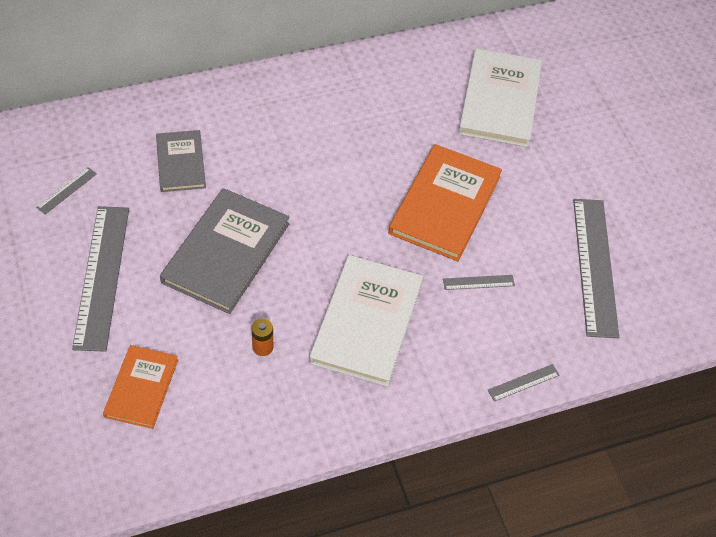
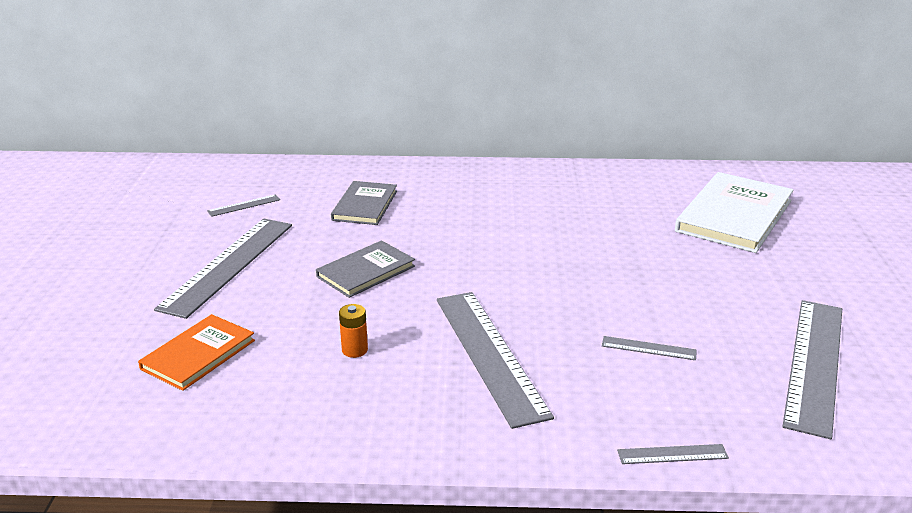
camera: 25 degrees right, 25 degrees down
(226, 253) = (366, 271): grey book -> grey book, size x0.60
(366, 322) = (489, 354): white book -> grey ruler
(445, 204) = (634, 279): orange book -> none

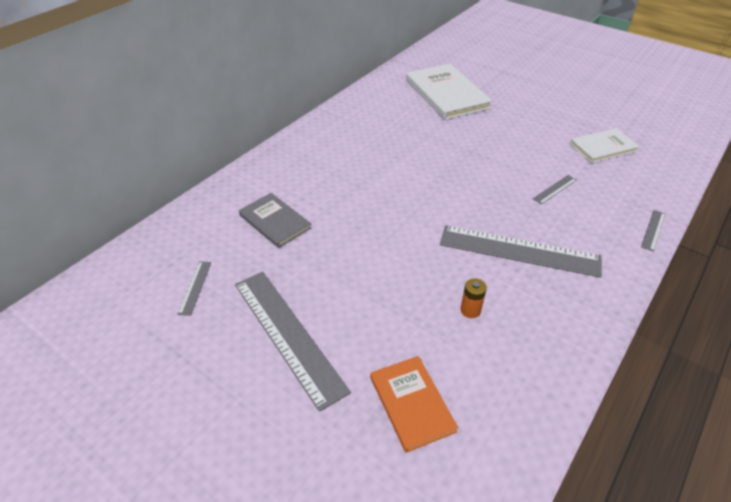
camera: 55 degrees left, 15 degrees up
(366, 271) = (372, 261): grey book -> none
(814, 363) = (603, 147): grey ruler -> white book

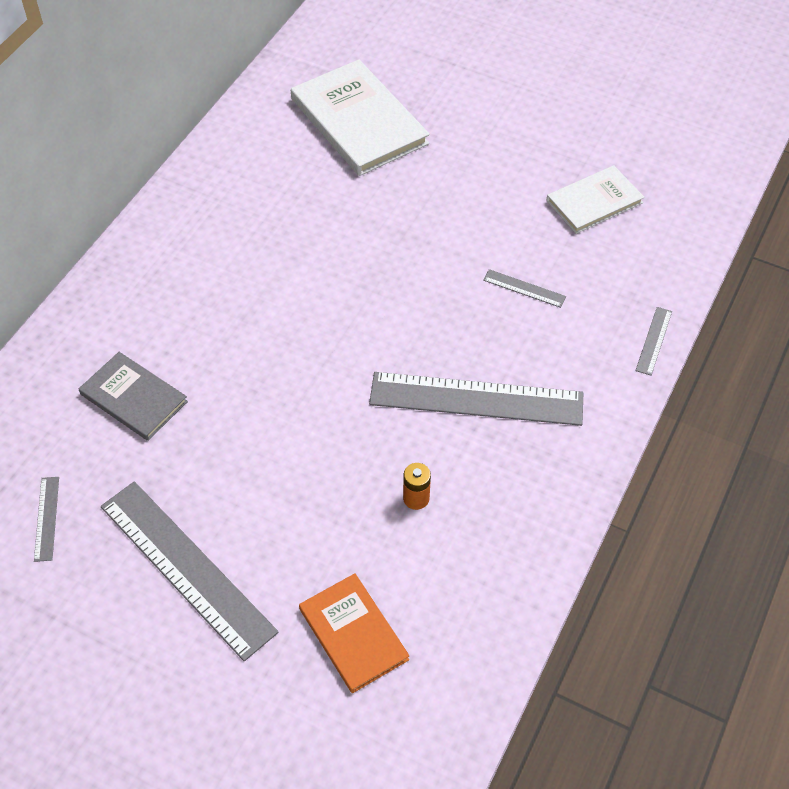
camera: 10 degrees left, 10 degrees up
(555, 189) = (524, 288): grey ruler -> grey ruler turned 75 degrees clockwise

